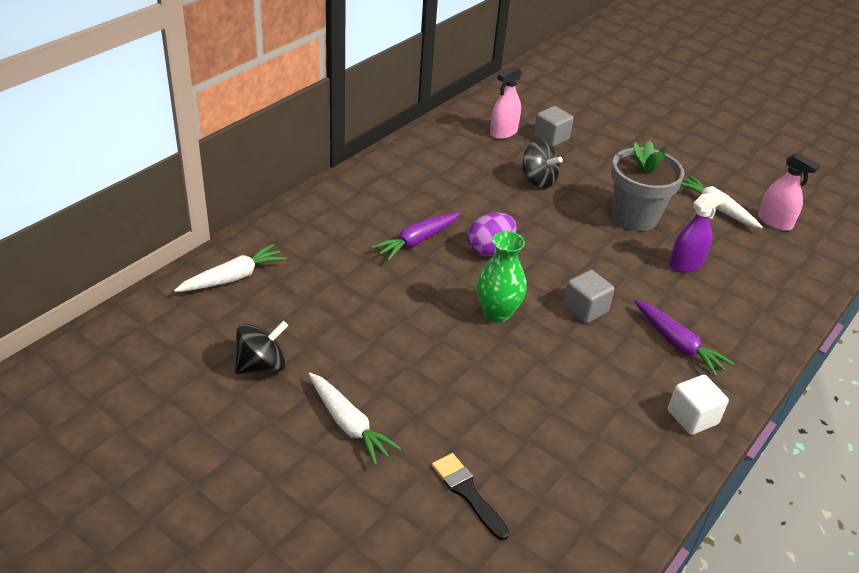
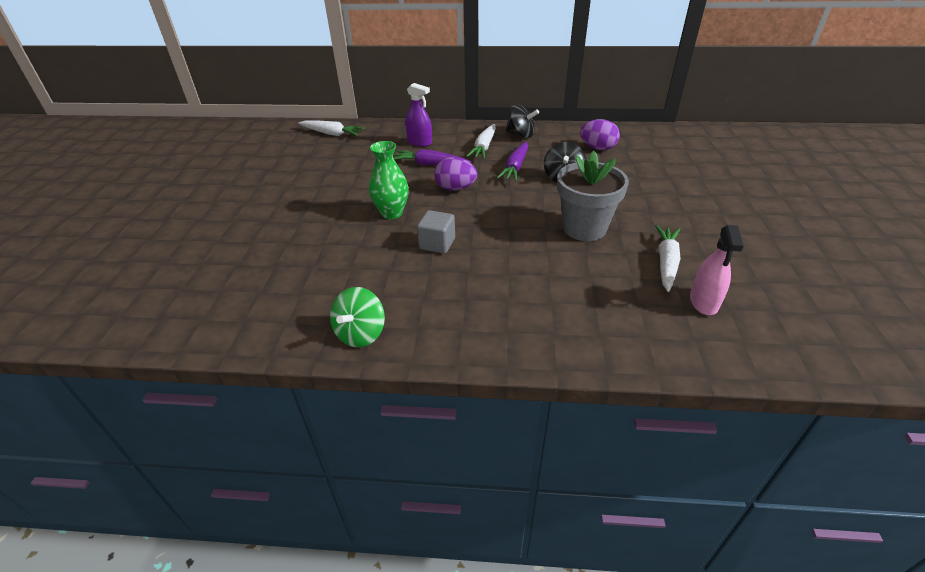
camera: 60 degrees right, 0 degrees up
(262, 365) = (269, 166): black spinning top -> black spinning top (521, 135)
(349, 424) = (242, 204): white carrot -> white carrot (484, 147)
(467, 493) = (209, 261): black brush -> none
(503, 132) = (597, 148): pink spray bottle -> purple egg
(551, 138) = (624, 165): grey cube -> none
(678, 344) = (445, 299): purple carrot -> purple carrot (515, 167)
(686, 264) = (558, 271): purple spray bottle -> purple spray bottle (419, 142)
(692, 417) = (361, 333): white cube -> green spinning top

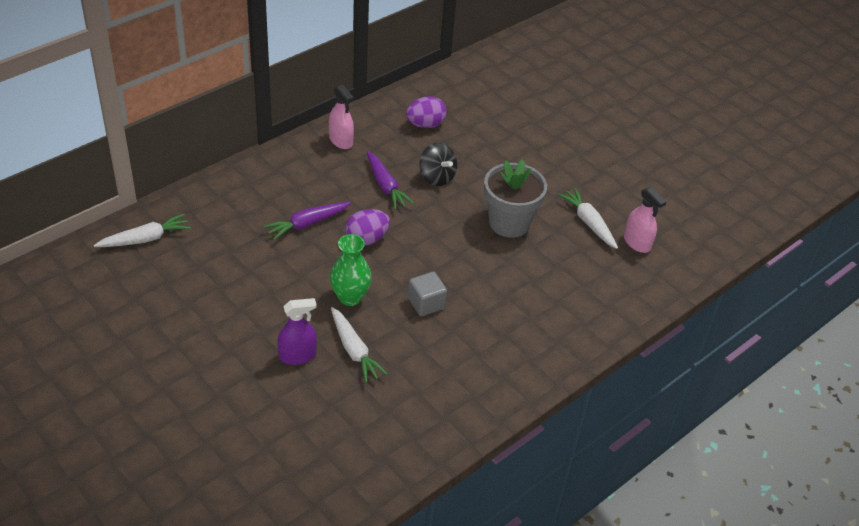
camera: 50 degrees left, 5 degrees up
(361, 333) = (474, 407): green spinning top -> none
(419, 142) = (258, 201): purple spray bottle -> purple spray bottle (297, 356)
(484, 147) = (328, 175): white carrot -> white carrot (354, 350)
(521, 135) = (341, 141): black spinning top -> pink spray bottle

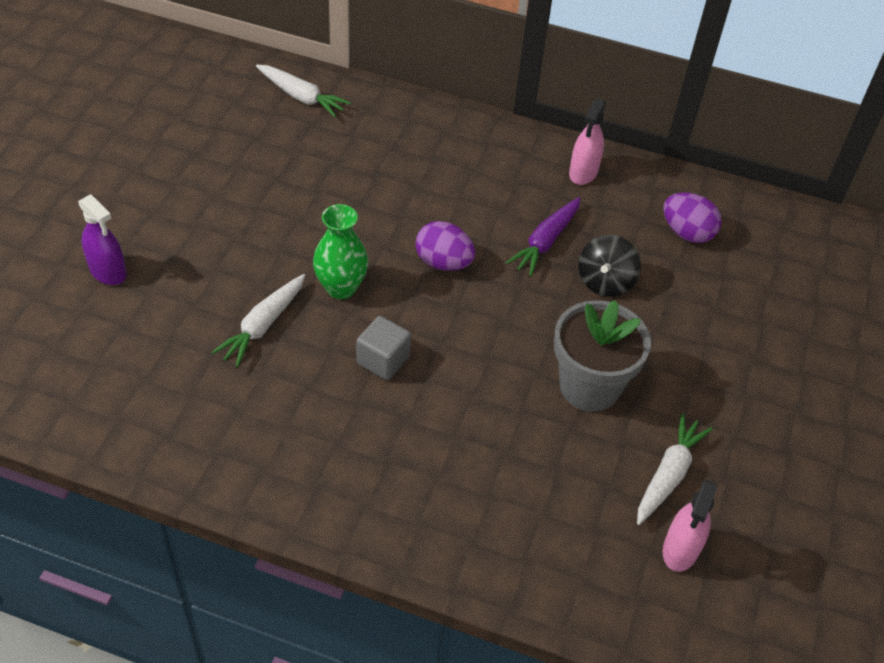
camera: 60 degrees right, 5 degrees up
(297, 356) = (222, 281): purple spray bottle -> purple spray bottle (108, 271)
(307, 224) = (424, 203): purple carrot -> none

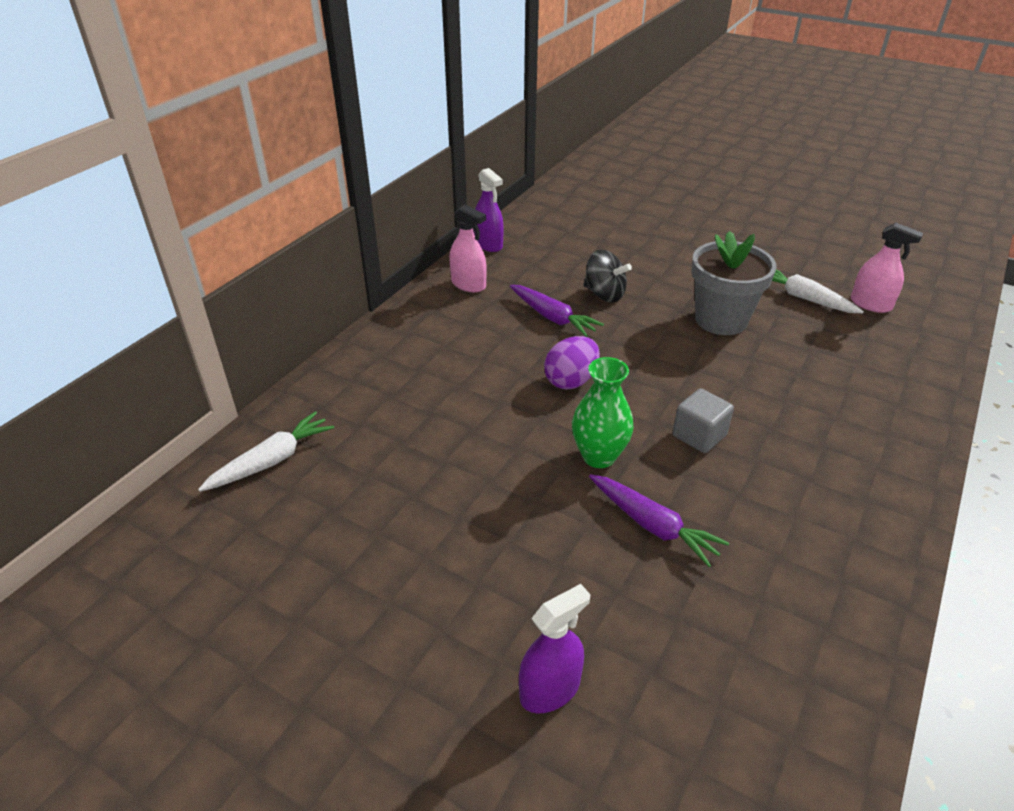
camera: 75 degrees left, 10 degrees down
(263, 326) = (653, 525): white carrot -> purple carrot
(671, 178) = (488, 244): none -> purple spray bottle
(687, 233) = (553, 248): purple egg -> none

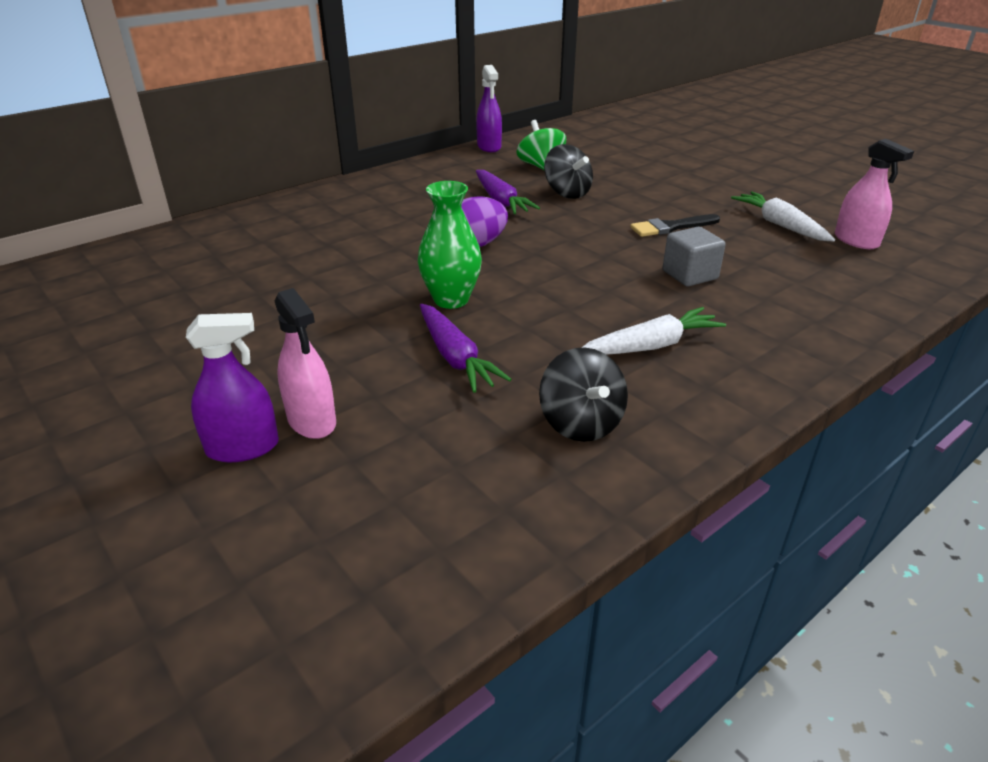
camera: 20 degrees right, 5 degrees down
(272, 460) = (169, 250): white carrot -> white carrot (651, 346)
(468, 284) = (444, 169): pink spray bottle -> pink spray bottle (312, 421)
(556, 263) = (540, 166): none -> green spinning top
(699, 435) = (566, 304): grey cube -> grey cube (689, 275)
(721, 320) = (671, 227): grey flower pot -> black brush
(802, 569) = (581, 423): none -> black spinning top

